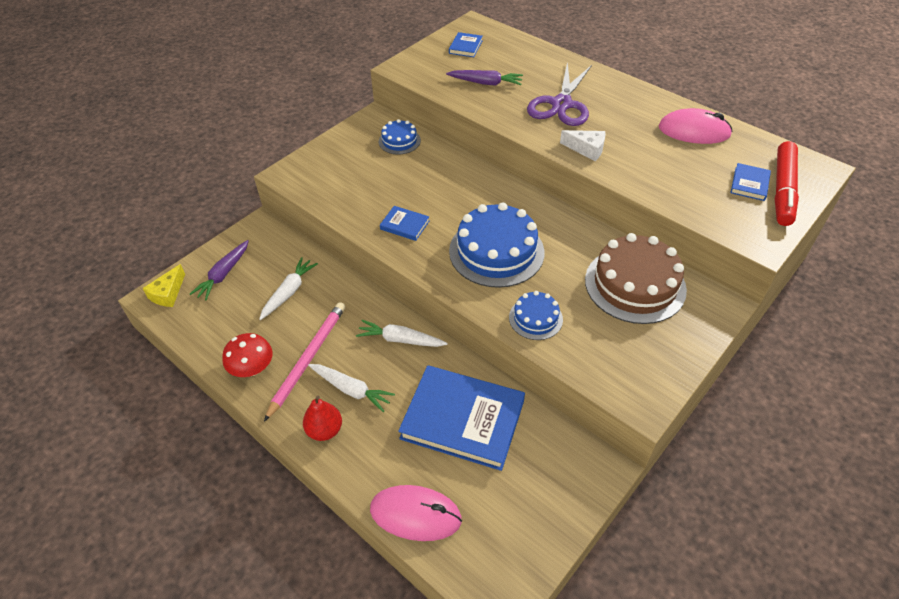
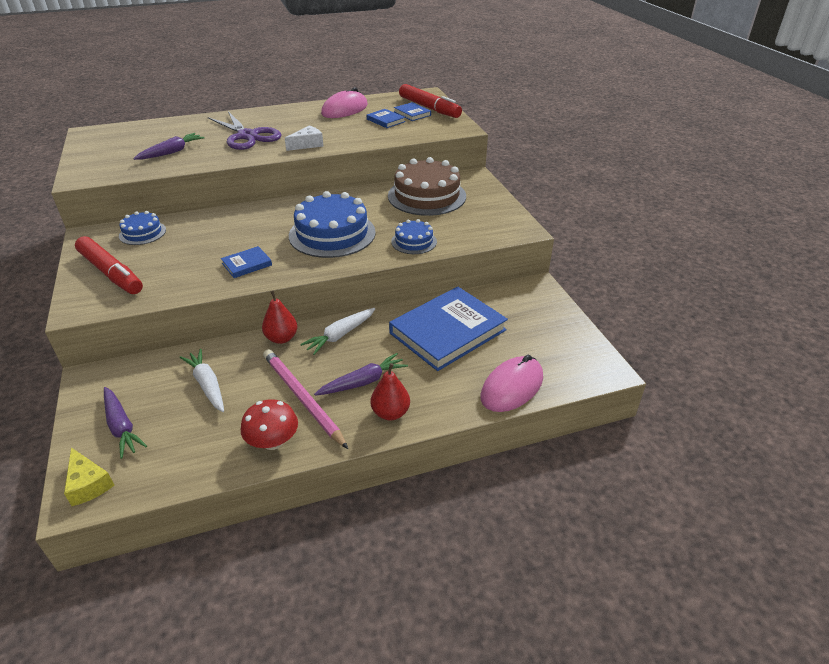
camera: 60 degrees left, 10 degrees down
(337, 160) = (111, 273): none -> red marker
(351, 389) = (363, 382): white carrot -> purple carrot
(370, 303) = (281, 338): none -> red pear
(465, 47) = (111, 145): blue book -> blue book (385, 120)

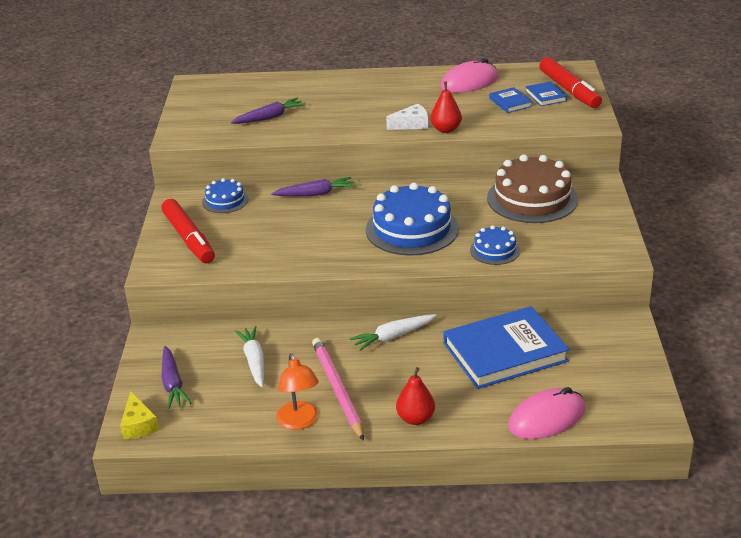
camera: 20 degrees right, 5 degrees down
(247, 136) = (351, 106): purple scissors -> none
(247, 264) = (316, 249): blue book -> none
(273, 441) = (299, 422): red mushroom -> orange lamp
(281, 338) = (335, 329): red pear -> red pear (446, 129)
(363, 382) = (400, 385): purple carrot -> purple carrot (315, 194)

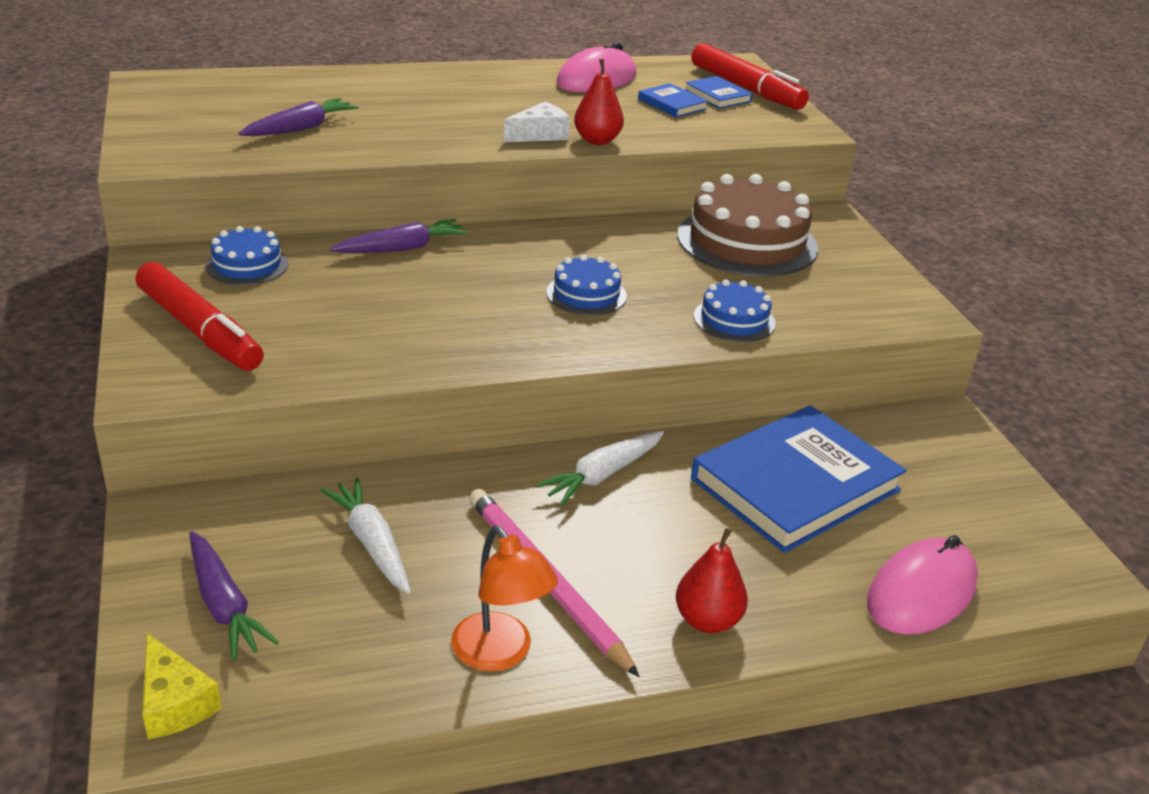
camera: 20 degrees left, 0 degrees up
(412, 229) = (586, 294): blue cake -> blue cake, size x0.52

